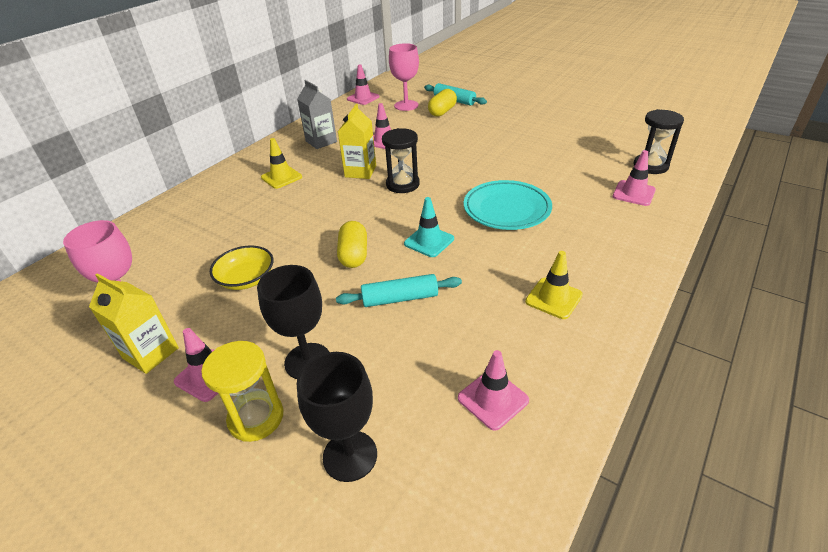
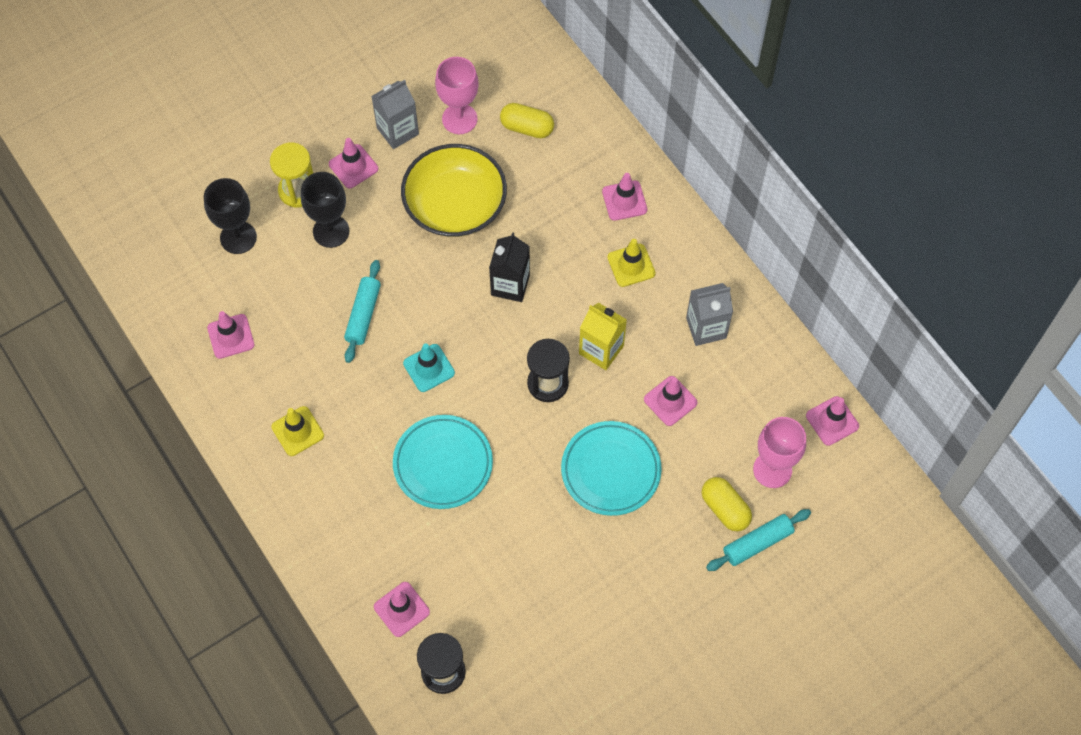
camera: 110 degrees right, 25 degrees up
(151, 353) = (397, 131): yellow carton -> grey carton
(221, 193) = (624, 201): none -> pink traffic cone
(246, 279) = (455, 205): yellow bowl -> yellow bowl, size x1.81
(323, 224) = (510, 285): none -> black carton
(354, 255) = (443, 297): yellow capsule -> yellow capsule (527, 128)
(449, 147) = (610, 470): none -> turquoise plate

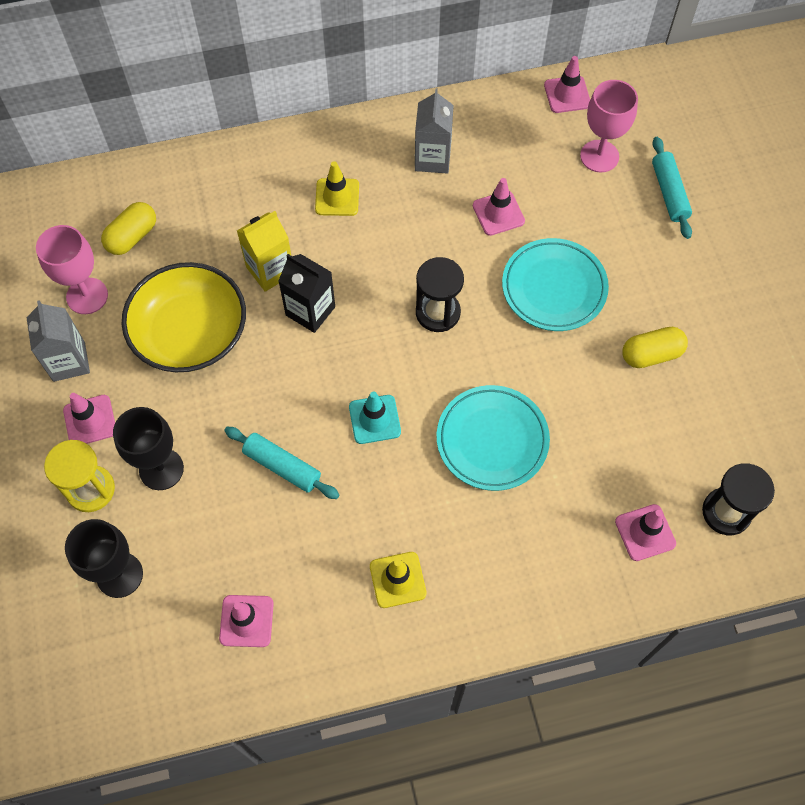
camera: 70 degrees left, 0 degrees up
(601, 350) = (419, 253): yellow carton -> yellow carton (270, 270)
(624, 201) = (262, 179): pink traffic cone -> none
(725, 509) = (626, 207): yellow capsule -> yellow capsule (651, 354)

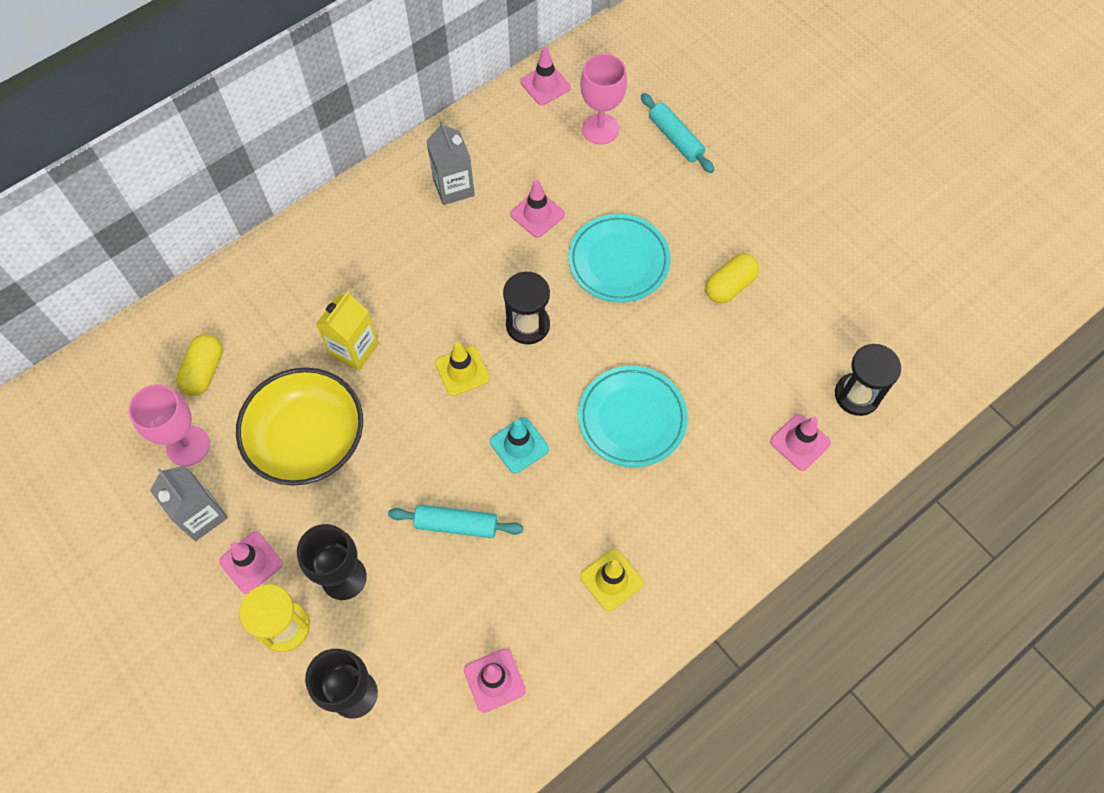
camera: 25 degrees left, 0 degrees up
(310, 311) = (411, 371): black carton -> none
(337, 197) = (383, 257): yellow traffic cone -> yellow traffic cone (462, 371)

